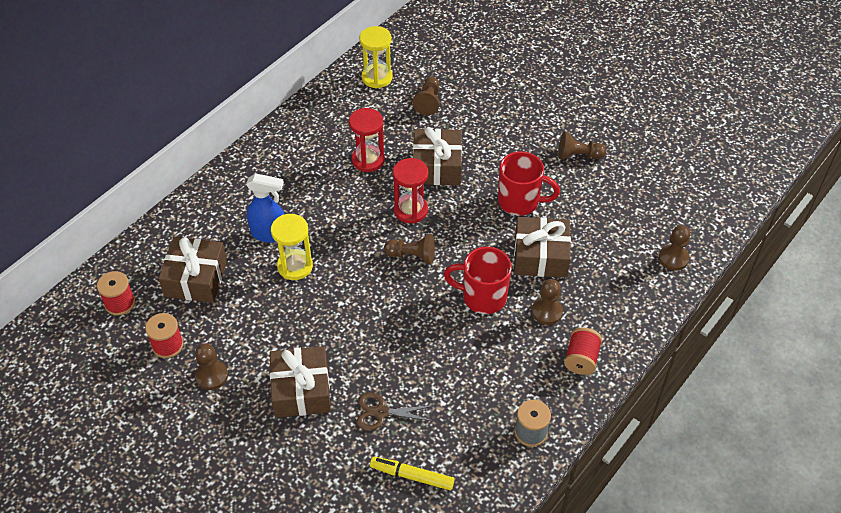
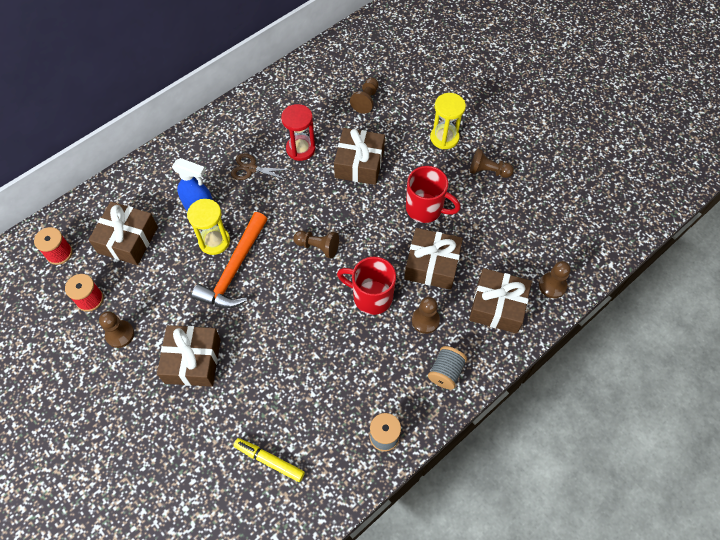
camera: 10 degrees right, 10 degrees up
(324, 292) = (234, 270): none -> orange hammer
(377, 77) = (326, 71): yellow hourglass -> yellow hourglass (444, 138)
(381, 412) = (256, 394): brown scissors -> brown scissors (251, 169)
(410, 210) = (327, 203): red hourglass -> none
(581, 359) = (445, 372): red spool -> grey spool
(620, 287) = (497, 306): none -> brown gift

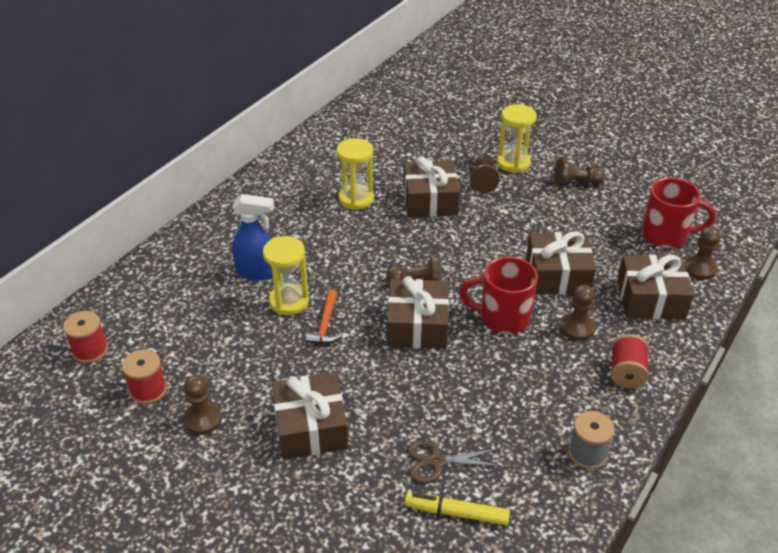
camera: 15 degrees left, 20 degrees down
(128, 240) = (177, 320): brown gift -> brown gift (417, 326)
(234, 270) = (325, 324): orange hammer -> orange hammer, size x0.51
(251, 169) = (305, 226): brown scissors -> brown scissors (437, 461)
(300, 149) = (356, 199): red hourglass -> yellow hourglass
(366, 100) = (411, 145): brown pawn -> brown pawn (483, 180)
(425, 209) = (524, 227): red mug -> red mug (666, 235)
(445, 372) = (626, 373): grey spool -> red spool

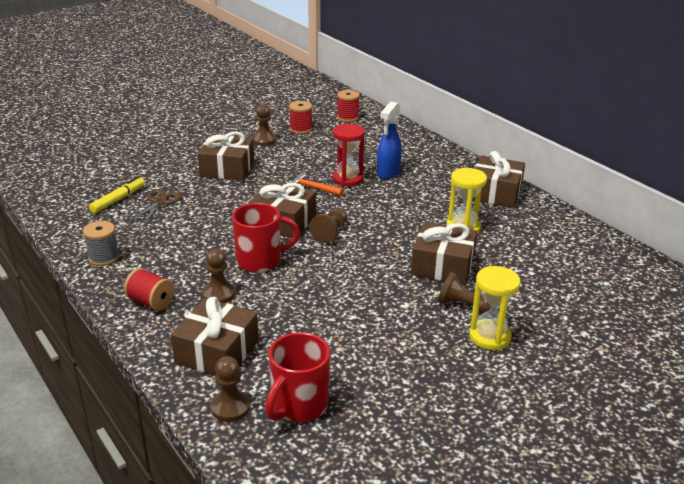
camera: 110 degrees right, 10 degrees down
(289, 301) = (347, 179): yellow hourglass -> red hourglass
(502, 318) = (260, 261): red mug -> red mug turned 45 degrees clockwise
(557, 275) = (289, 306): brown gift -> brown gift (495, 192)
(575, 183) = (431, 371): brown pawn -> none

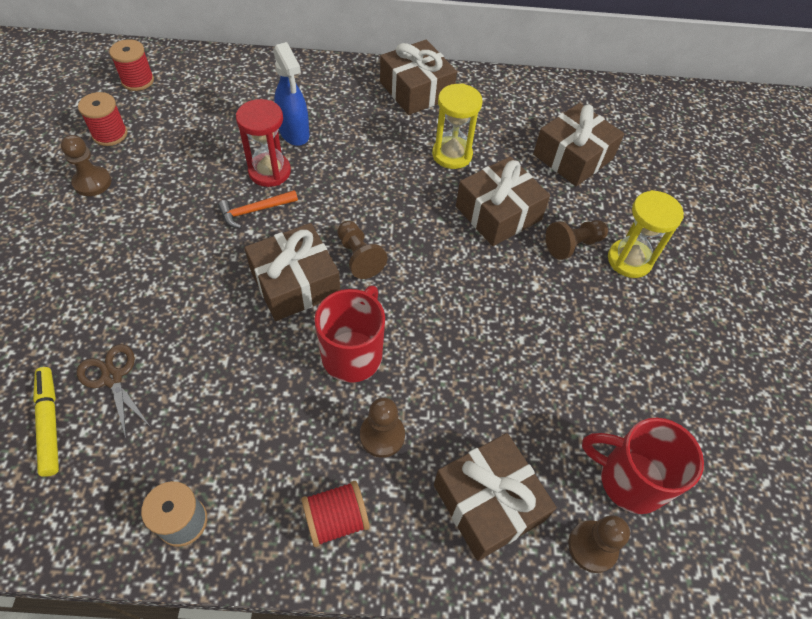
camera: 55 degrees left, 25 degrees up
(227, 168) = (115, 259): brown gift -> brown gift (573, 157)
(298, 406) = (629, 480): red mug -> red mug turned 135 degrees clockwise

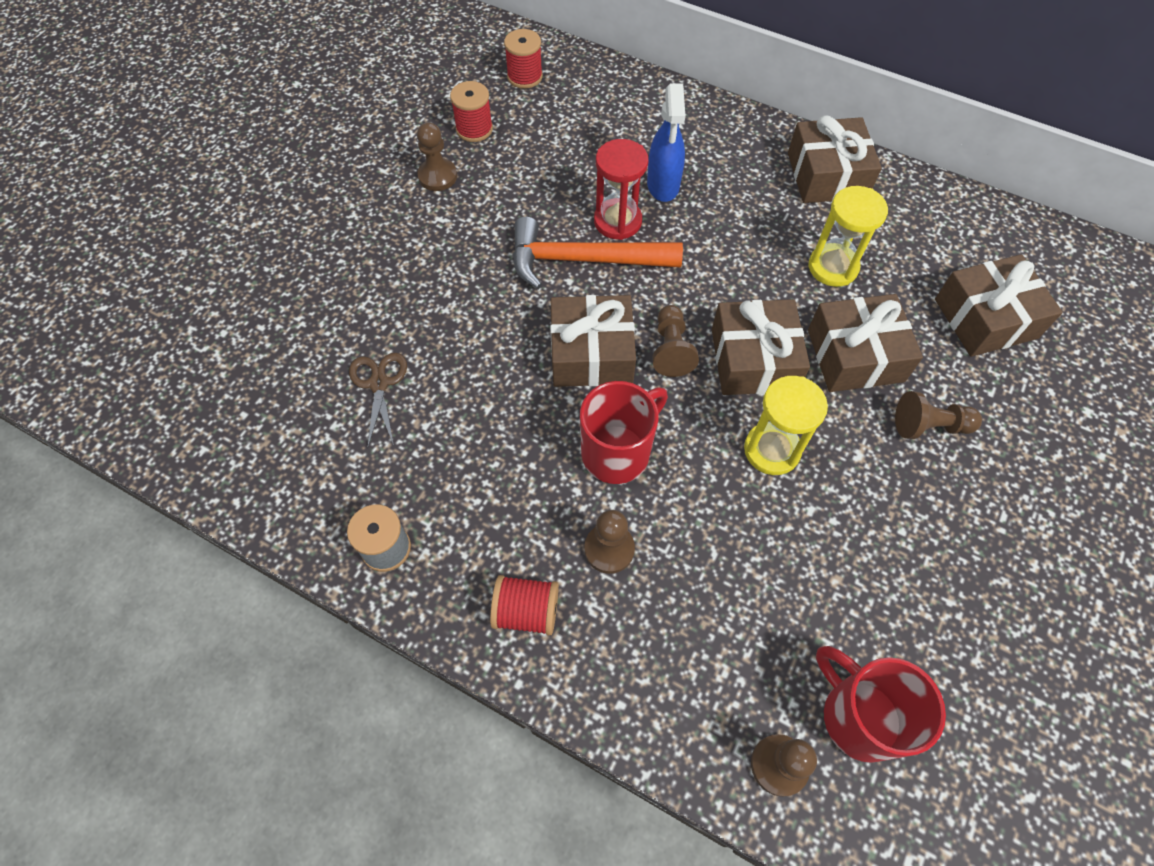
camera: 30 degrees right, 5 degrees up
(49, 424) = (309, 406): yellow marker -> none
(254, 211) = (583, 260): orange hammer -> orange hammer, size x1.95
(488, 502) = (688, 667): brown gift -> brown gift (754, 360)
(629, 260) = (993, 470): yellow hourglass -> yellow hourglass (772, 450)

